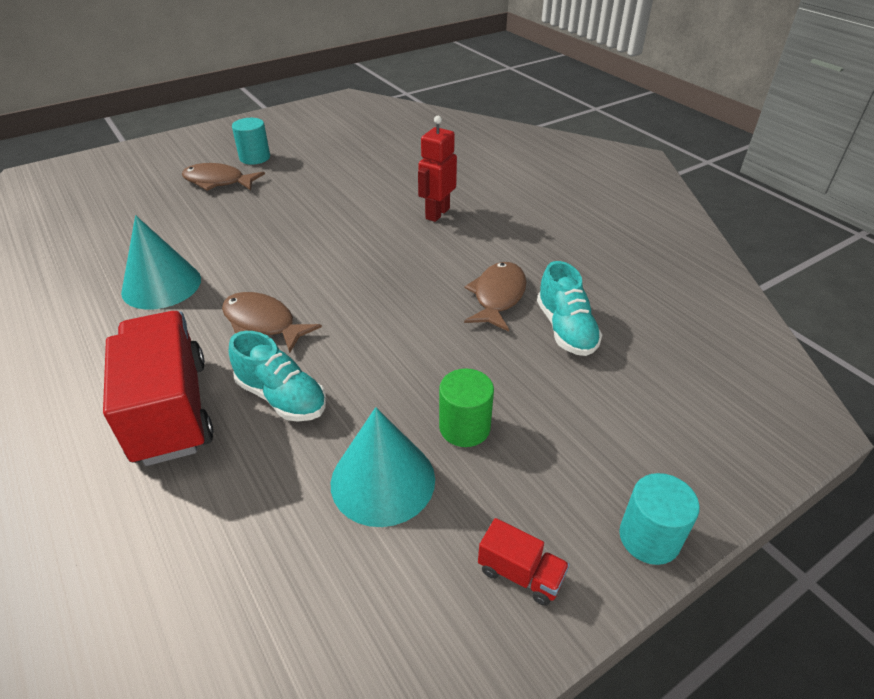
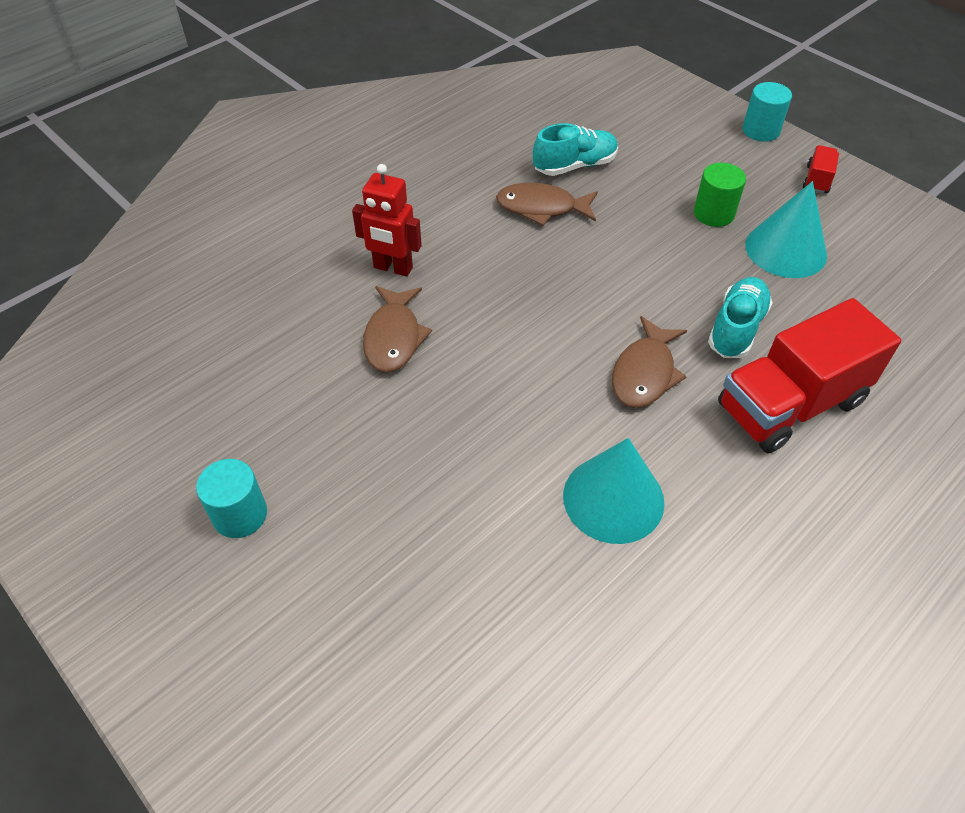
camera: 100 degrees left, 10 degrees up
(218, 182) = (331, 538): brown fish -> brown fish (394, 337)

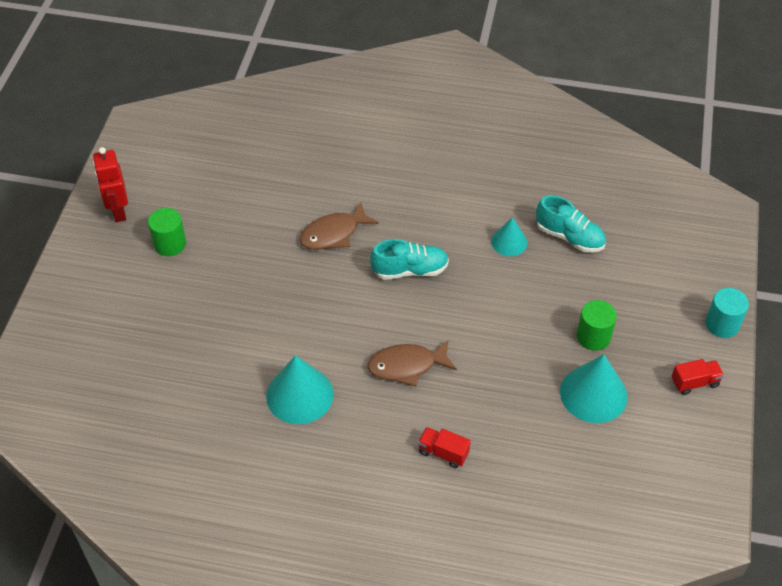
camera: 55 degrees right, 0 degrees up
(240, 515) = (170, 244): turquoise cylinder -> green cylinder
(393, 268) = (387, 201): red robot -> red robot (118, 211)
(542, 208) = (509, 242): brown fish -> turquoise cone
(736, 329) = (487, 397): turquoise shoe -> turquoise shoe (410, 270)
(790, 404) = (443, 453): red truck -> red truck, size x0.43

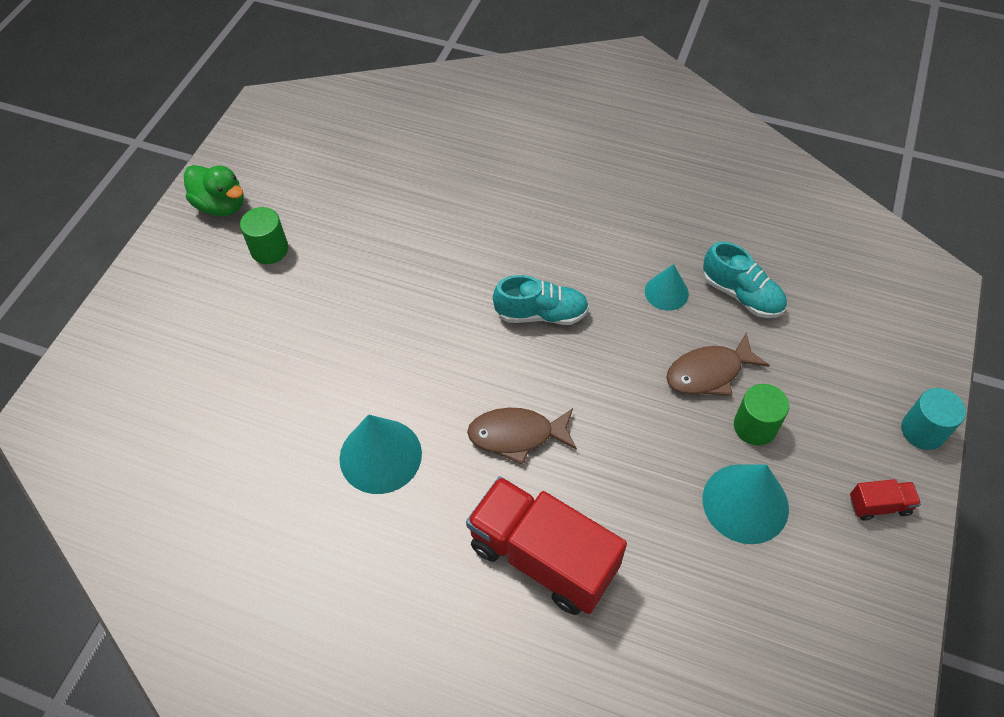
camera: 10 degrees right, 5 degrees up
(118, 211) = (221, 205): red robot -> green duck
(334, 234) = (459, 259): brown fish -> brown fish (709, 373)
(443, 453) = (542, 557): red truck -> red truck, size x2.34

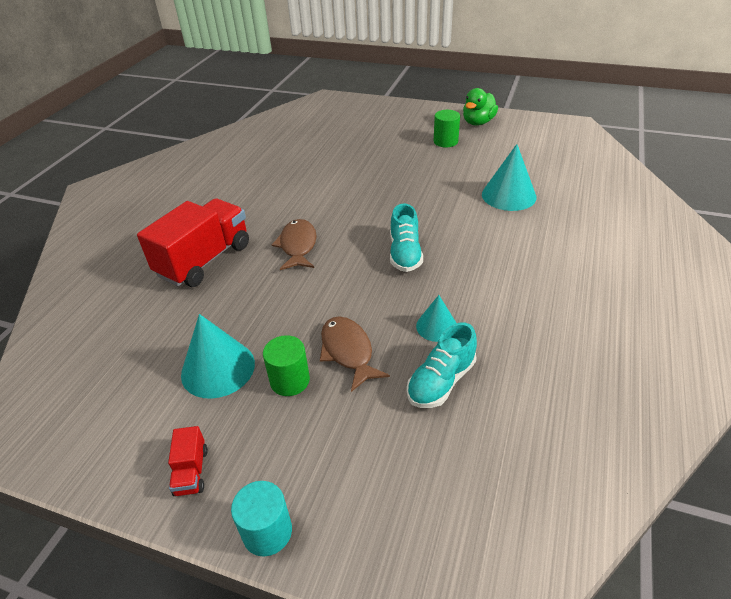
camera: 90 degrees right, 15 degrees down
(380, 455) = (290, 194): turquoise cone -> turquoise cone (508, 195)

